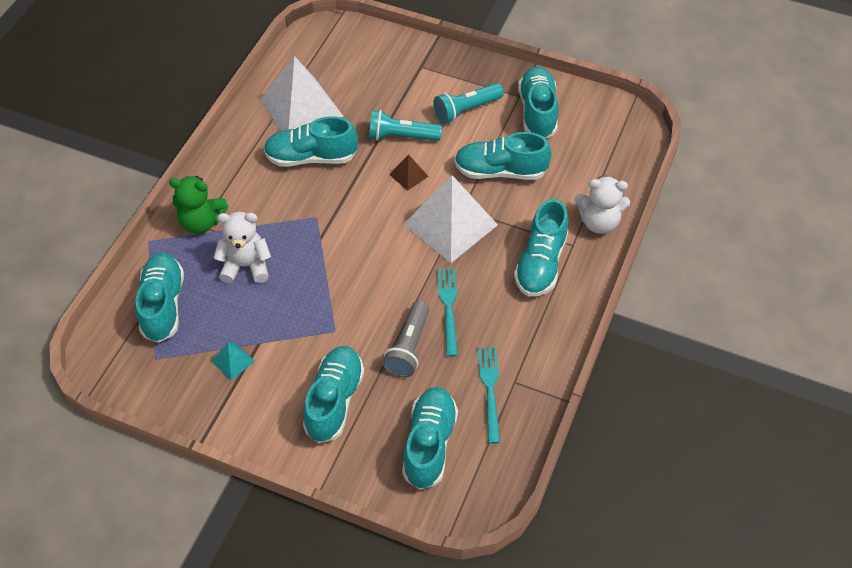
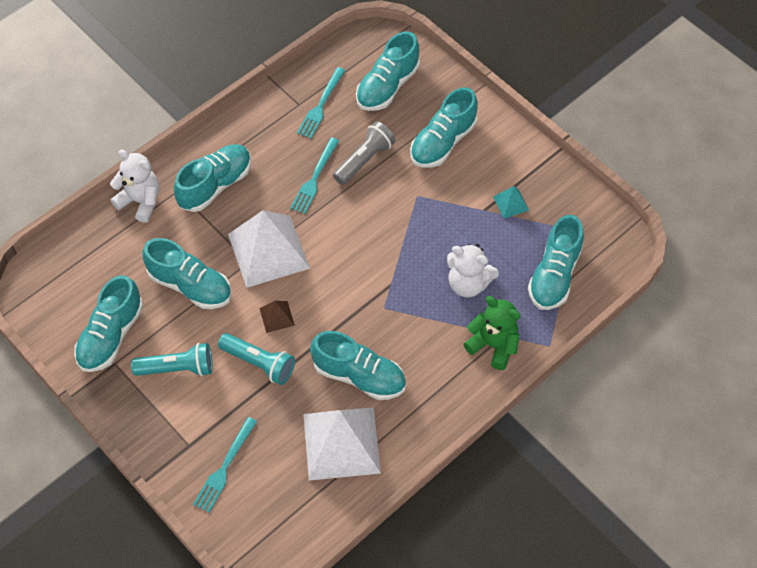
camera: 155 degrees left, 5 degrees up
(384, 62) = (224, 468): none -> turquoise fork

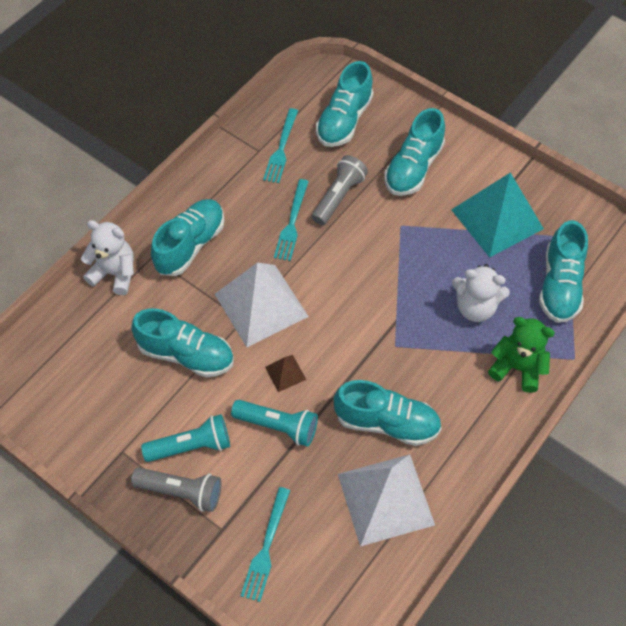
camera: 10 degrees left, 0 degrees up
(111, 335) = (112, 422): turquoise shoe -> none
(160, 407) = (181, 492): none -> grey flashlight
(511, 203) = (497, 219): turquoise pyramid -> turquoise pyramid, size x2.33

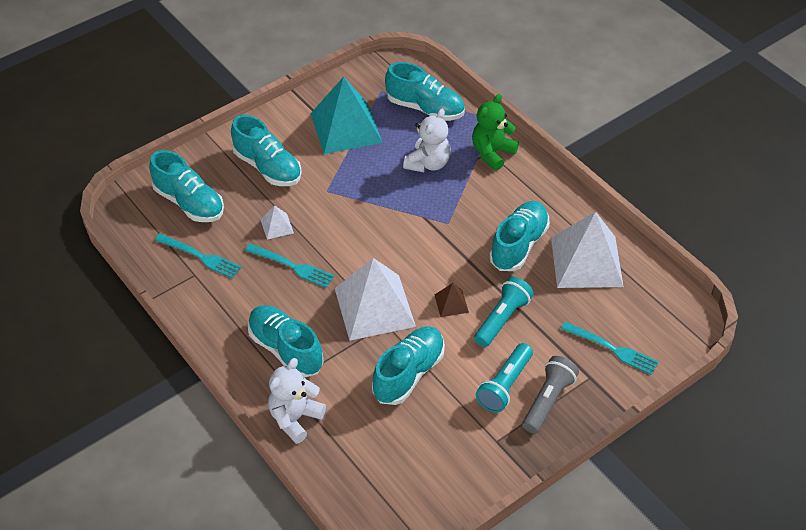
camera: 75 degrees left, 10 degrees down
(191, 446) = (505, 385): turquoise flashlight -> turquoise flashlight turned 150 degrees counterclockwise
(338, 197) = (277, 226): grey flashlight -> white pyramid

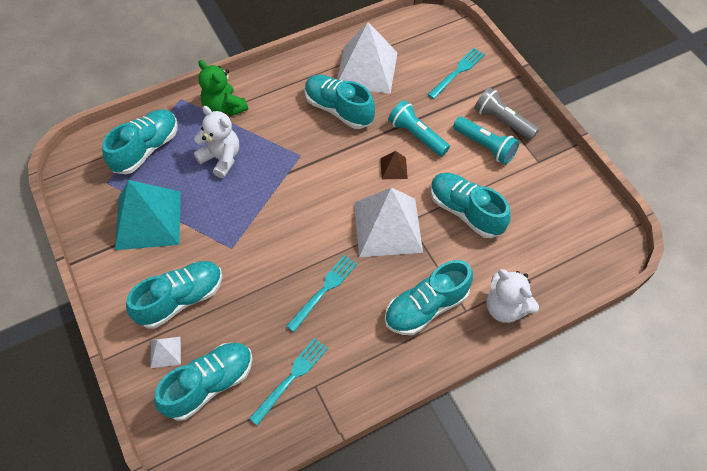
camera: 80 degrees left, 10 degrees up
(277, 226) = (267, 299): white pyramid -> white pyramid (165, 352)

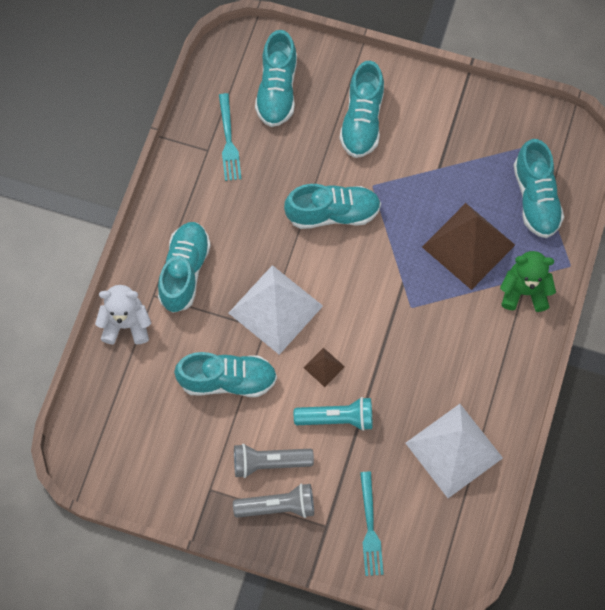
camera: 135 degrees right, 10 degrees up
(148, 220) = (458, 149): turquoise pyramid -> none
(165, 352) = (330, 82): white pyramid -> none
(221, 158) = (468, 245): white teddy bear -> brown pyramid
(324, 289) = (271, 217): turquoise fork -> none
(338, 109) = (430, 382): turquoise shoe -> turquoise shoe (333, 213)
(485, 146) = (269, 463): turquoise flashlight -> grey flashlight

